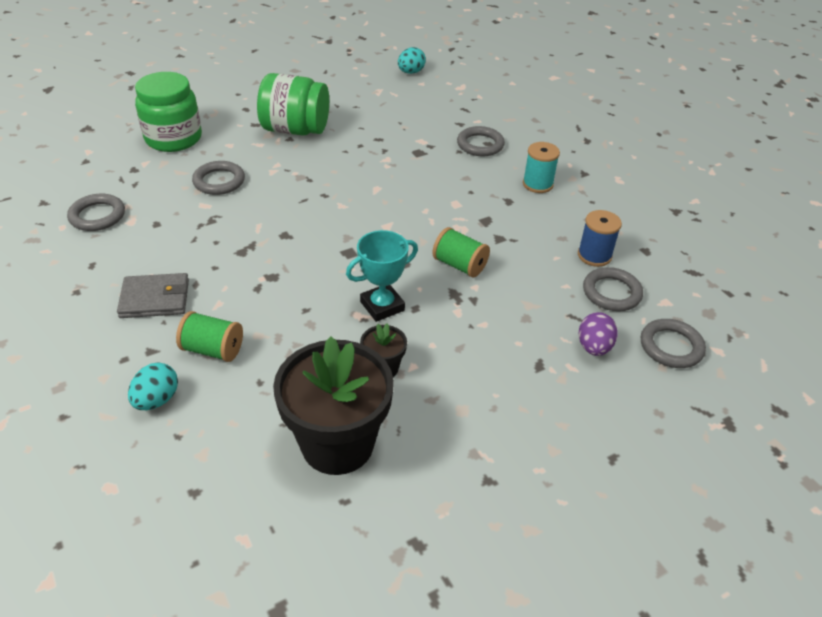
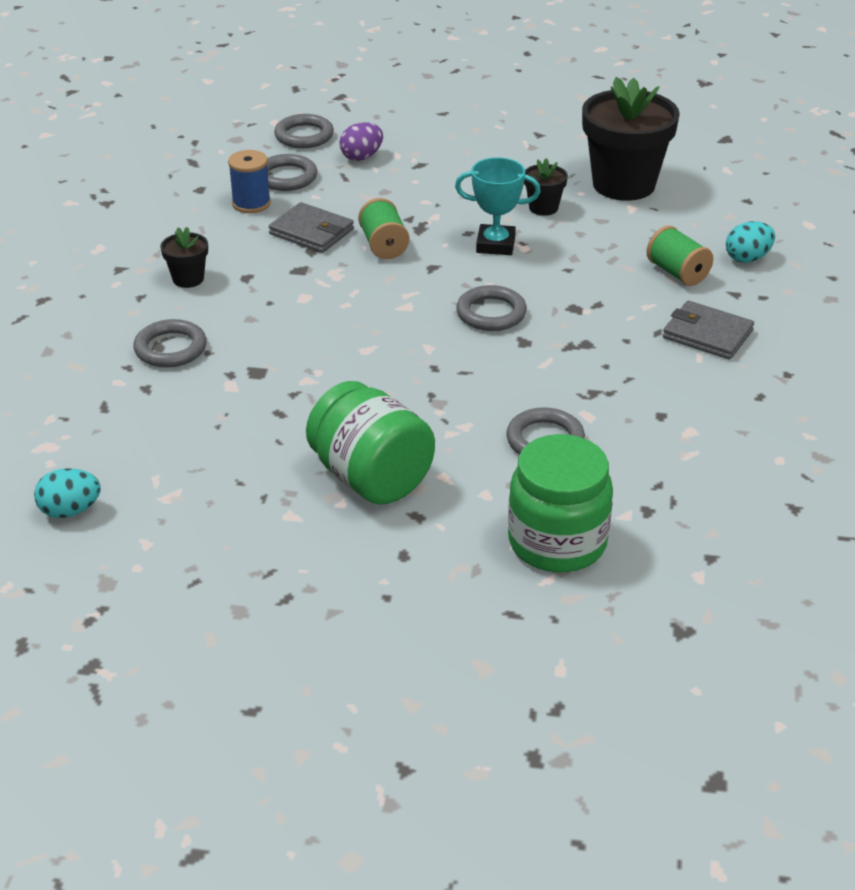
camera: 140 degrees left, 5 degrees down
(97, 216) = (729, 456): grey ring -> grey ring (491, 313)
(521, 252) = (311, 232): none -> grey wallet
(537, 184) = (188, 279): turquoise spool -> black flower pot

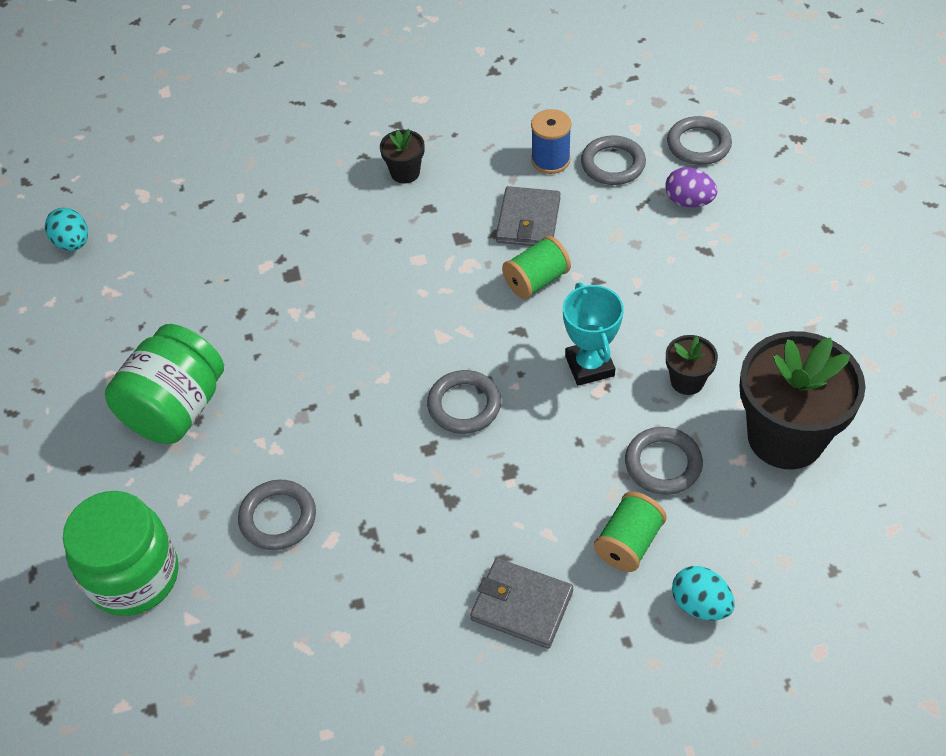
camera: 70 degrees right, 15 degrees up
(170, 348) = (299, 207): grey ring -> grey ring (663, 464)
(707, 334) = (521, 605): grey wallet -> grey wallet turned 75 degrees counterclockwise

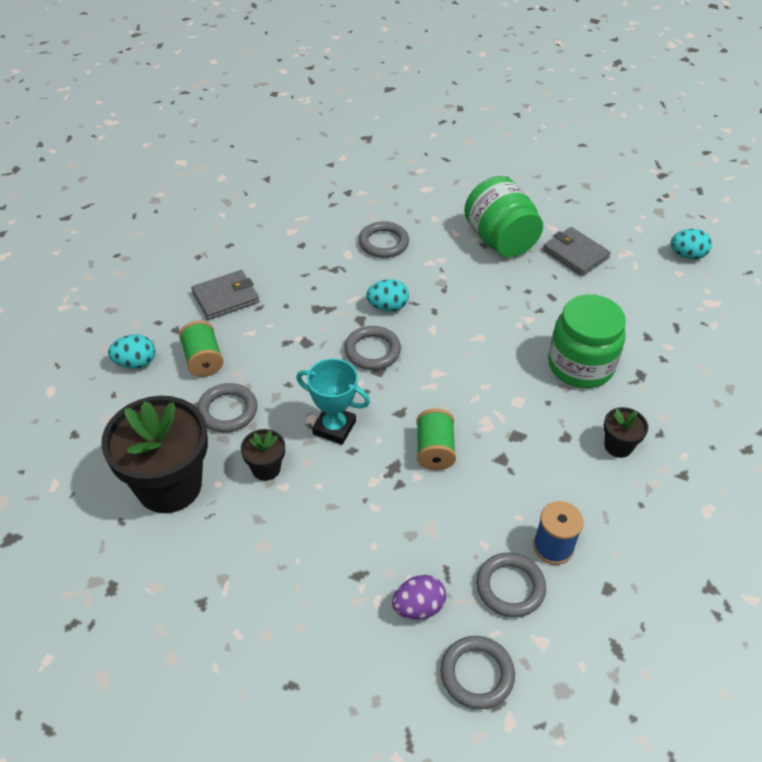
camera: 125 degrees right, 5 degrees down
(133, 576) = (406, 185): green jar -> green jar (580, 365)
(386, 437) = (387, 307): none -> turquoise egg
(528, 220) = (498, 486): grey wallet -> grey wallet (575, 254)

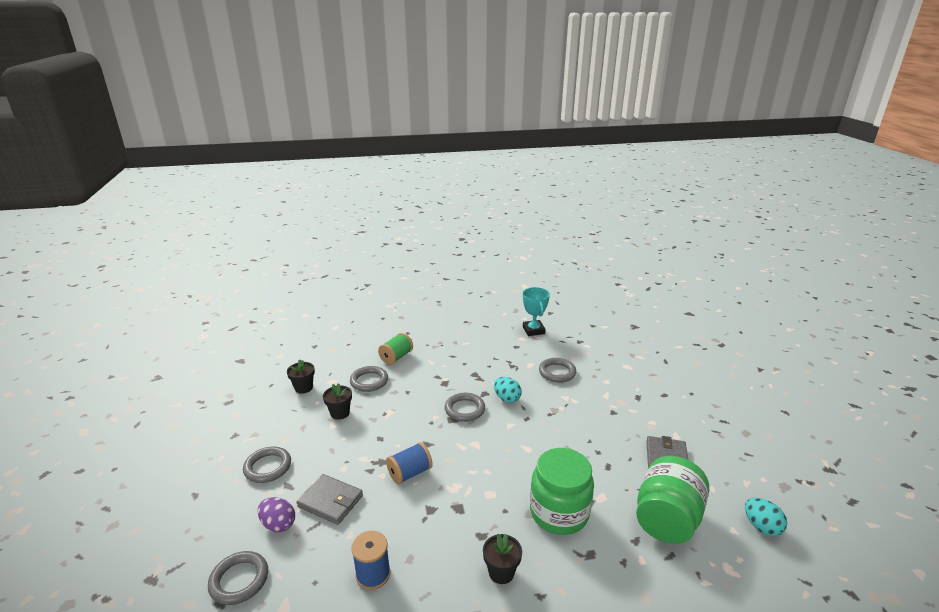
camera: 55 degrees right, 20 degrees down
(135, 363) = (374, 340): turquoise egg -> none
(169, 486) = (303, 388): black flower pot -> black flower pot, size x0.45
(225, 297) = (447, 343): grey wallet -> grey wallet (330, 501)
(334, 427) = (391, 423): turquoise trophy -> turquoise trophy (533, 330)
(434, 450) = (410, 473): green spool -> blue spool
(500, 240) = (627, 417): green jar -> green jar (666, 519)
(510, 587) = (321, 565): grey ring -> grey ring (268, 467)

